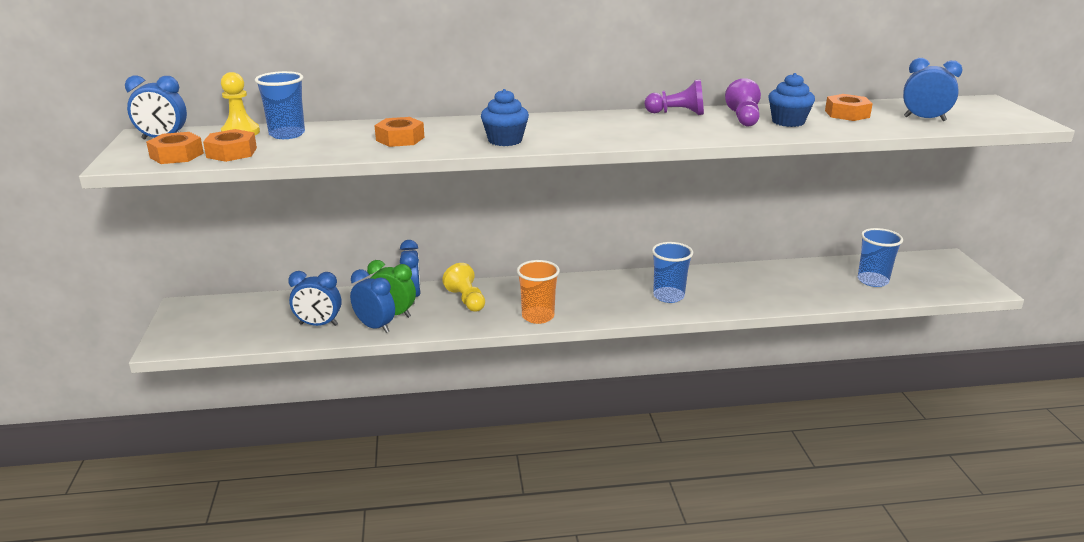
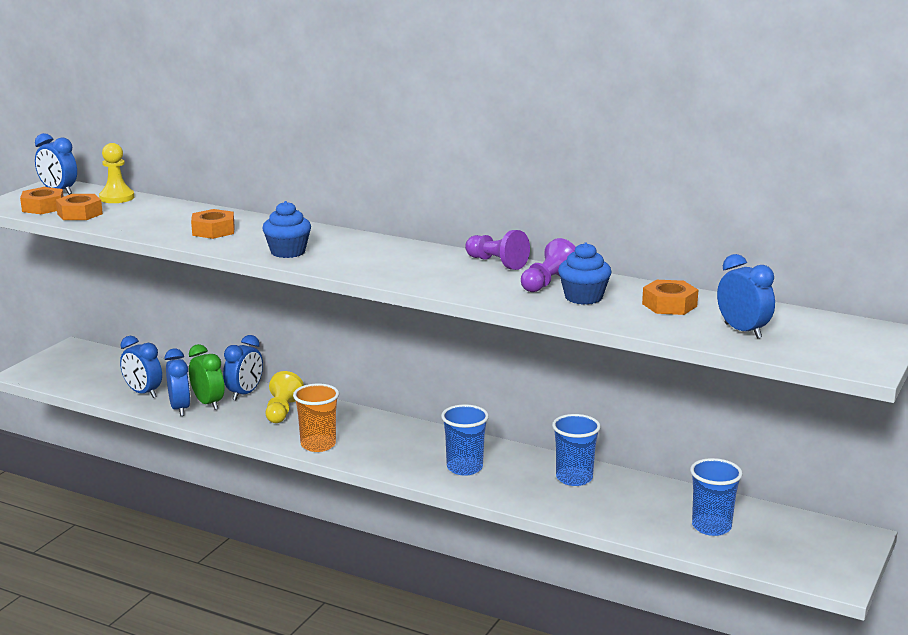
camera: 35 degrees right, 5 degrees down
(287, 134) = (144, 207): blue cup -> blue cup (574, 478)

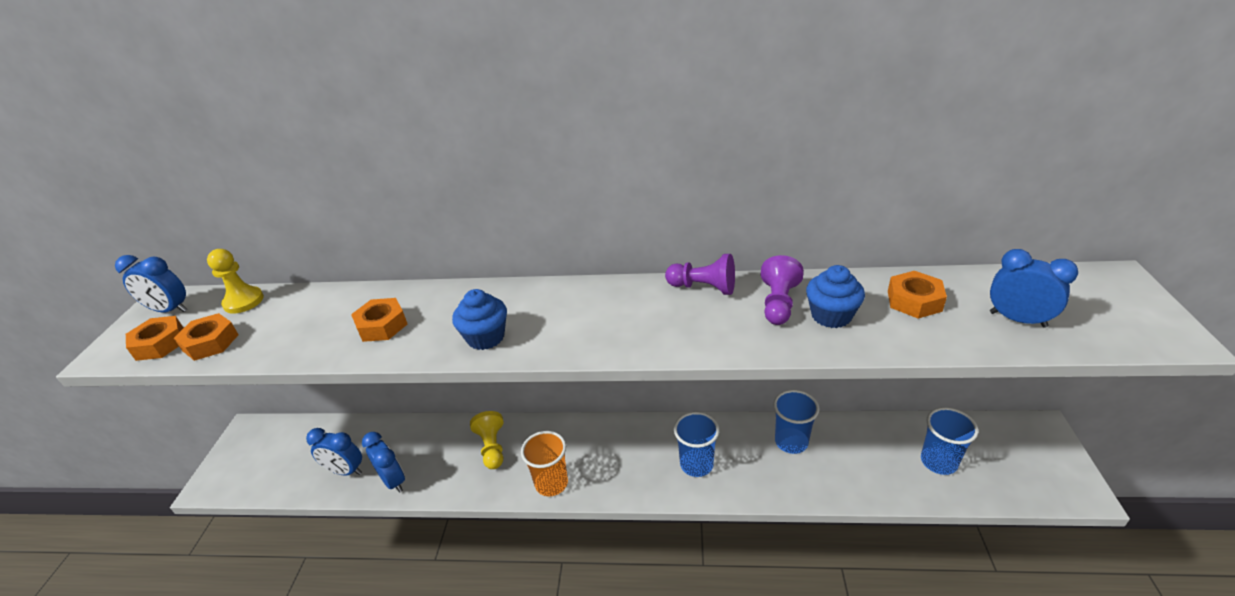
camera: 20 degrees left, 15 degrees up
(208, 403) = (417, 462): green clock -> none
(244, 393) = (444, 436): blue clock -> none

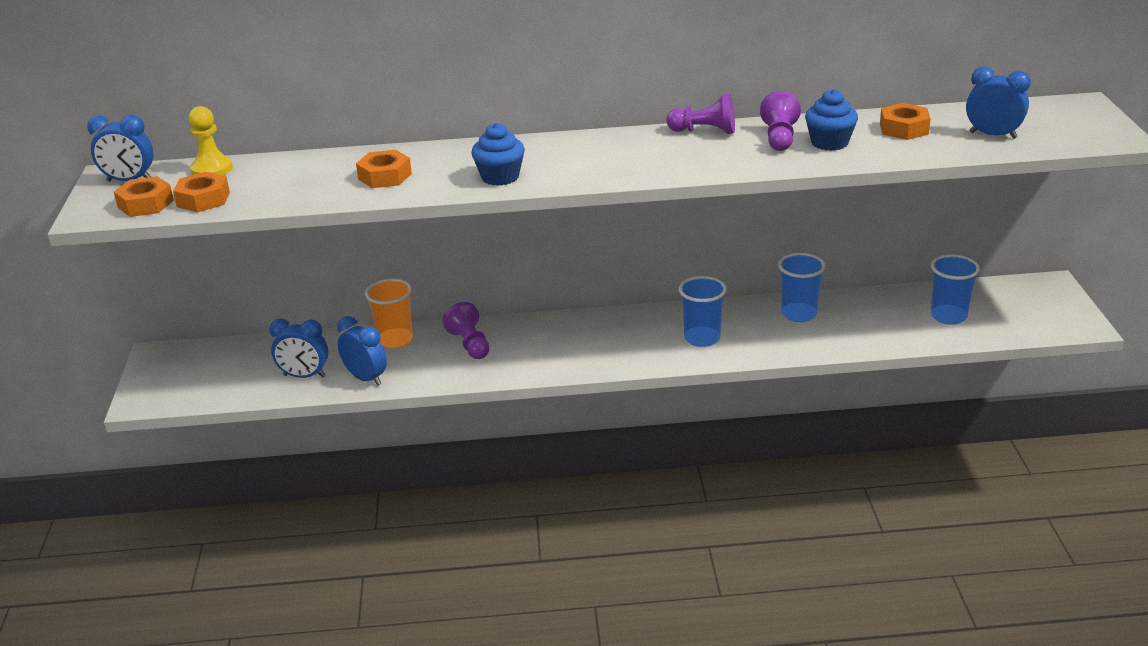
camera: 10 degrees left, 5 degrees down
(492, 448) = (470, 344): yellow pawn -> purple pawn
(551, 483) = (548, 365): orange cup -> orange cup (395, 340)

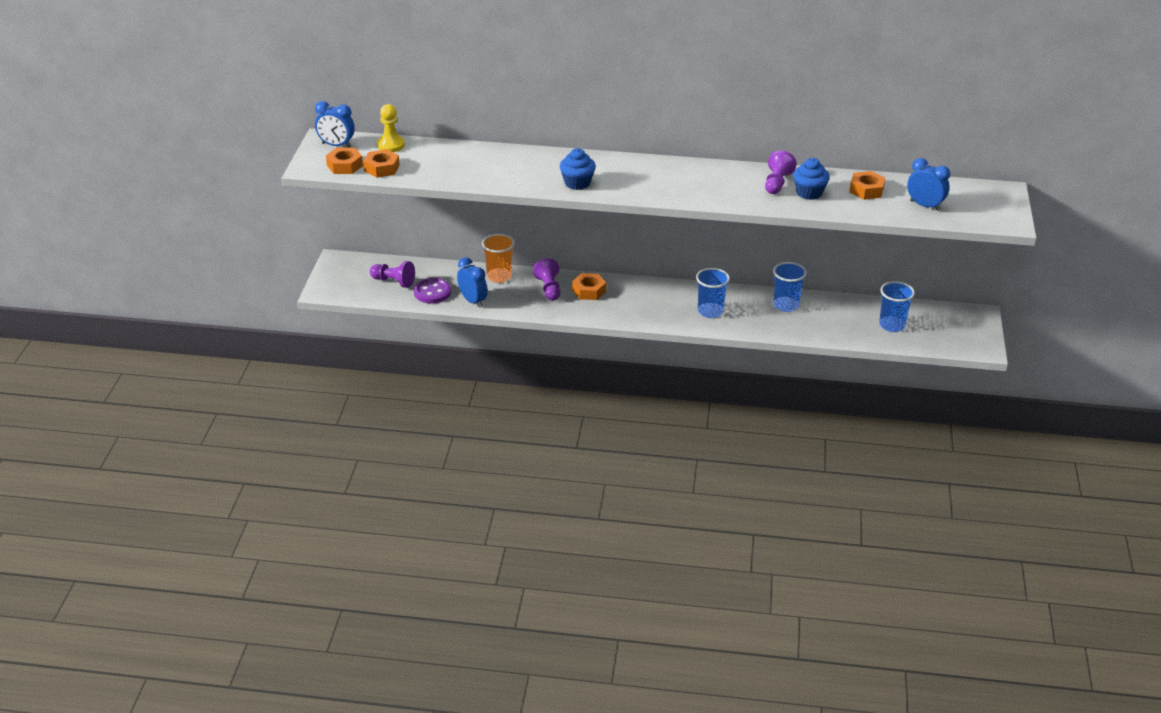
camera: 10 degrees right, 5 degrees up
(304, 376) = (432, 292): blue clock -> purple button
(385, 176) = (502, 170): orange nut -> orange nut (589, 291)
(704, 131) = (728, 169): purple pawn -> purple pawn (393, 281)

